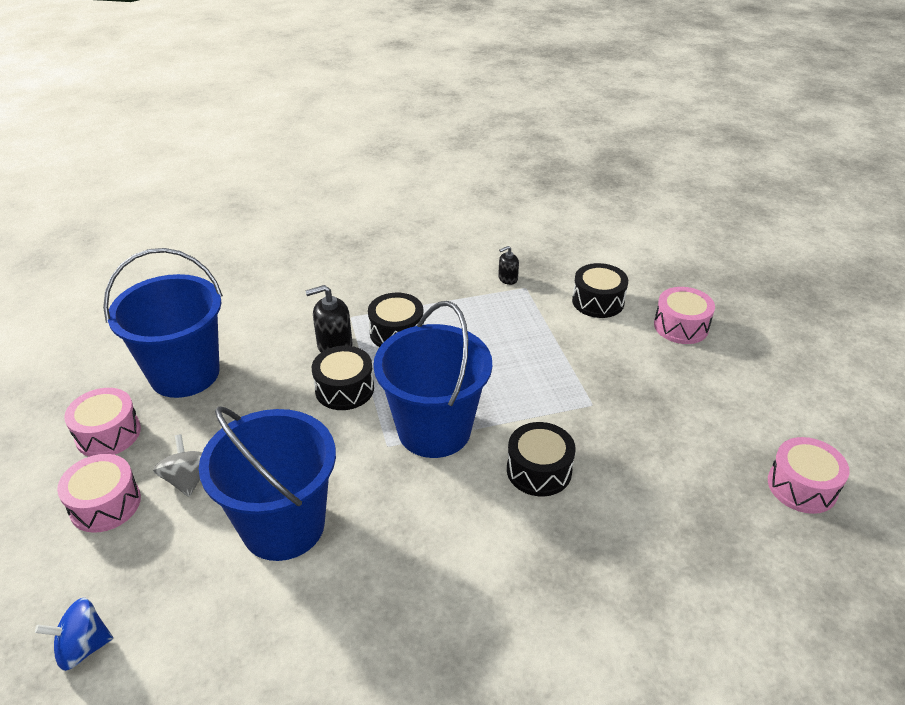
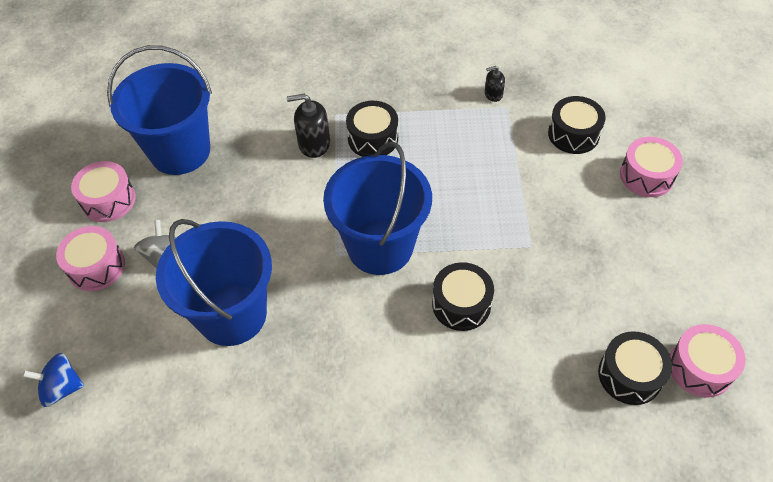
camera: 15 degrees right, 15 degrees up
(344, 389) = (312, 191): black drum -> black drum (630, 375)

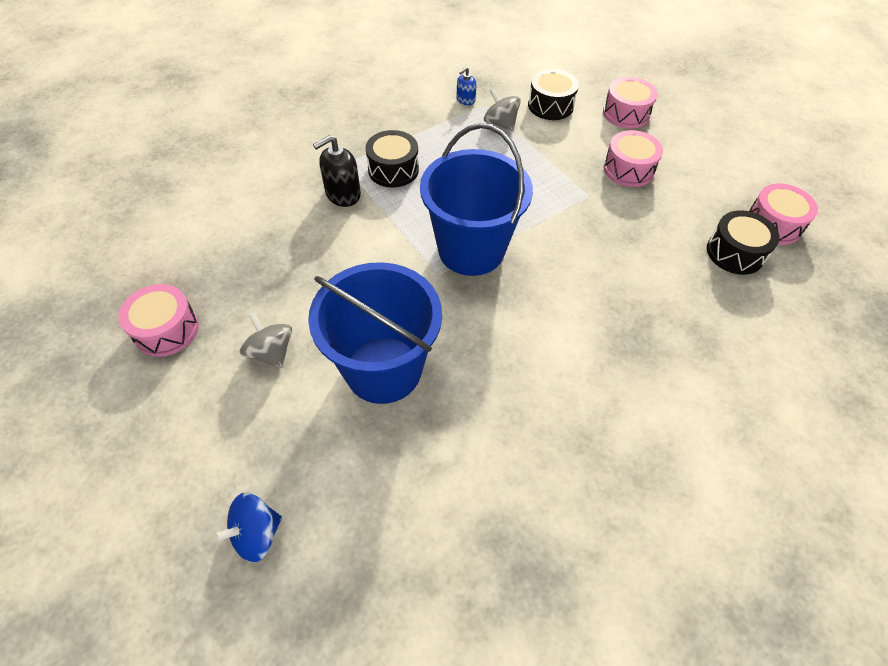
camera: 35 degrees left, 0 degrees up
(96, 266) = (202, 397): pink drum -> pink drum (628, 169)
(180, 151) = (212, 253): blue bucket -> none
(461, 304) = (574, 263): black drum -> none
(493, 94) = (465, 100): black soap dispenser -> blue soap dispenser
(507, 133) = (500, 123): none -> grey spinning top

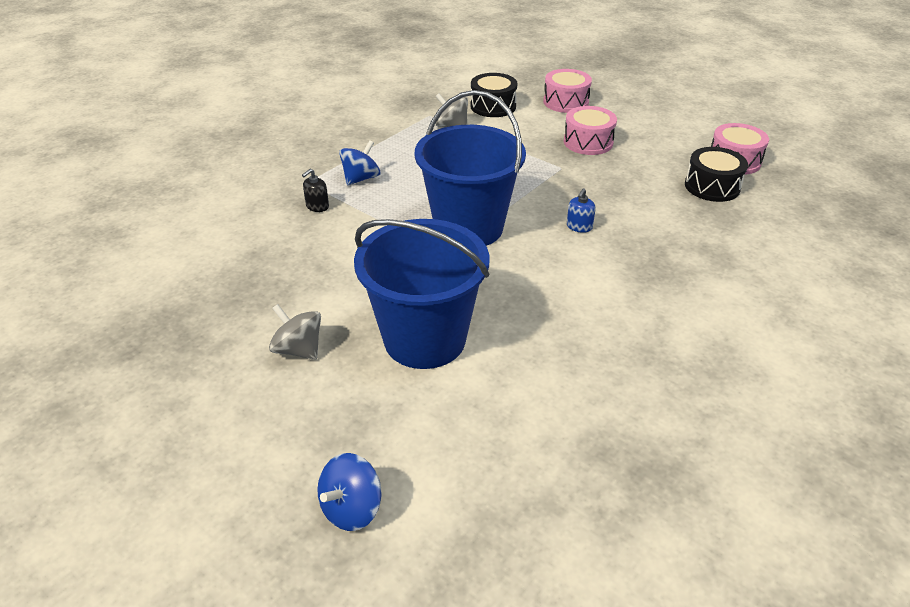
camera: 15 degrees left, 15 degrees down
(166, 330) = (171, 354): pink drum -> none
(343, 194) = (317, 206): black soap dispenser -> black soap dispenser, size x0.58
(393, 170) = (361, 178): black drum -> blue spinning top
(465, 100) = (409, 114): blue soap dispenser -> blue soap dispenser (579, 226)

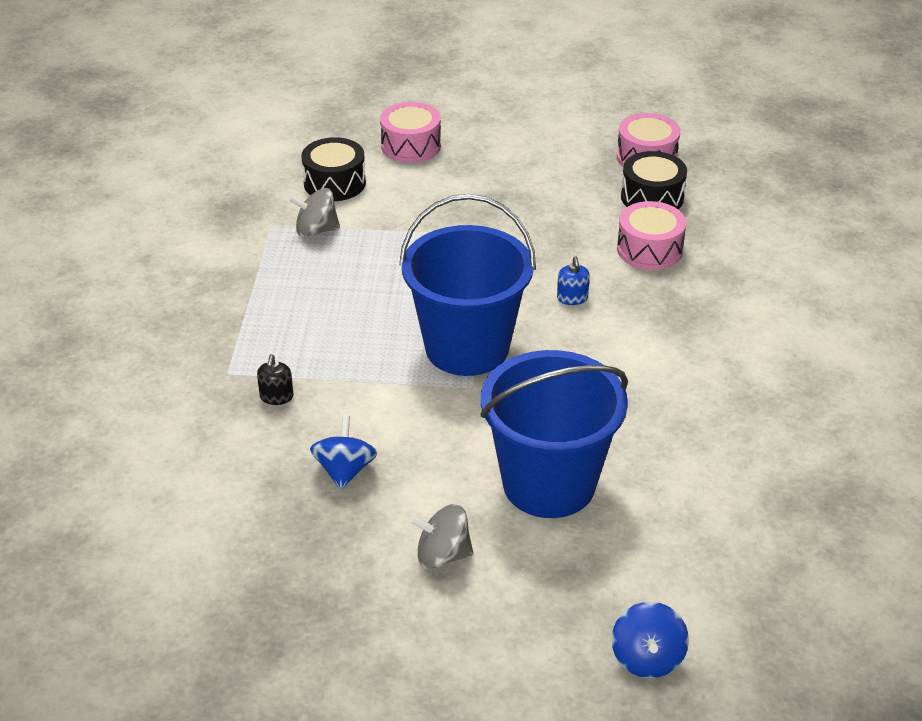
camera: 35 degrees left, 0 degrees up
(361, 178) = (286, 341): blue spinning top -> blue spinning top (345, 470)
(588, 142) = (485, 191): pink drum -> pink drum (649, 250)

